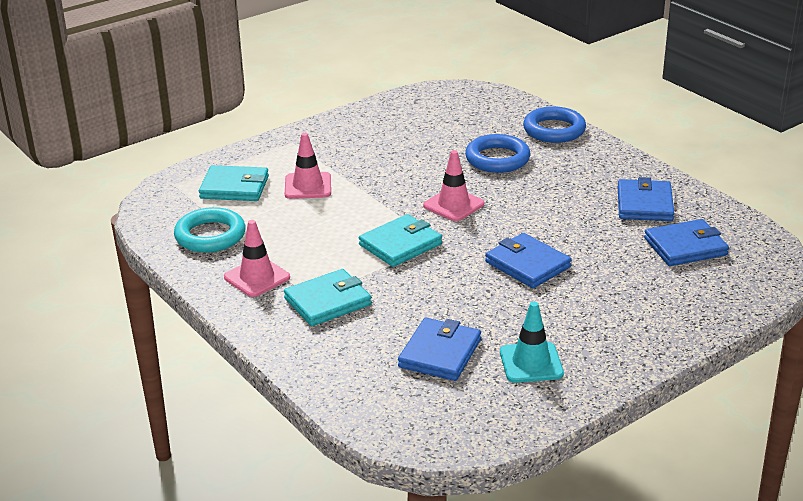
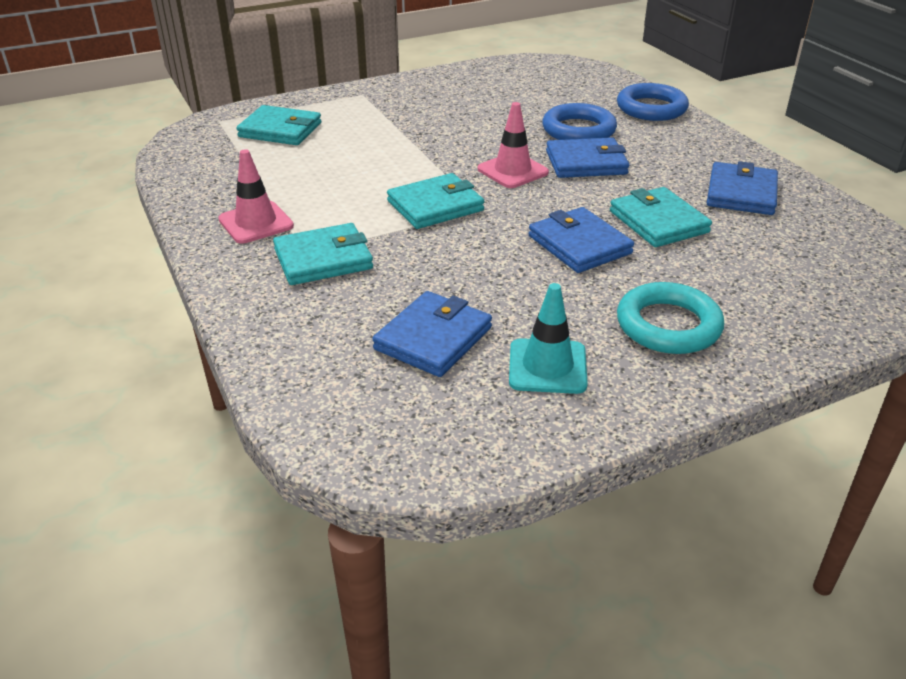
camera: 10 degrees right, 5 degrees up
(210, 236) = (229, 174): turquoise ring -> turquoise ring (668, 325)
(308, 186) = (358, 136): pink traffic cone -> none
(584, 237) = (658, 222): none -> turquoise wallet
(685, 247) = (784, 246): blue wallet -> blue wallet (586, 162)

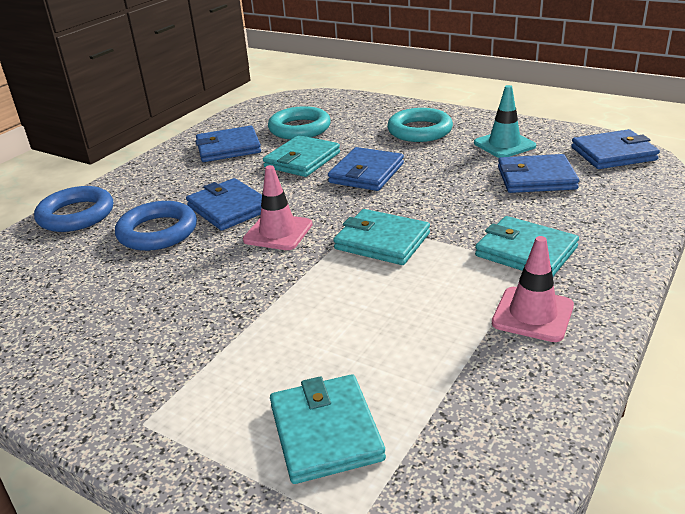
camera: 120 degrees left, 5 degrees down
(413, 439) = (613, 154): none -> blue wallet
(764, 247) = (299, 128): none -> turquoise ring

